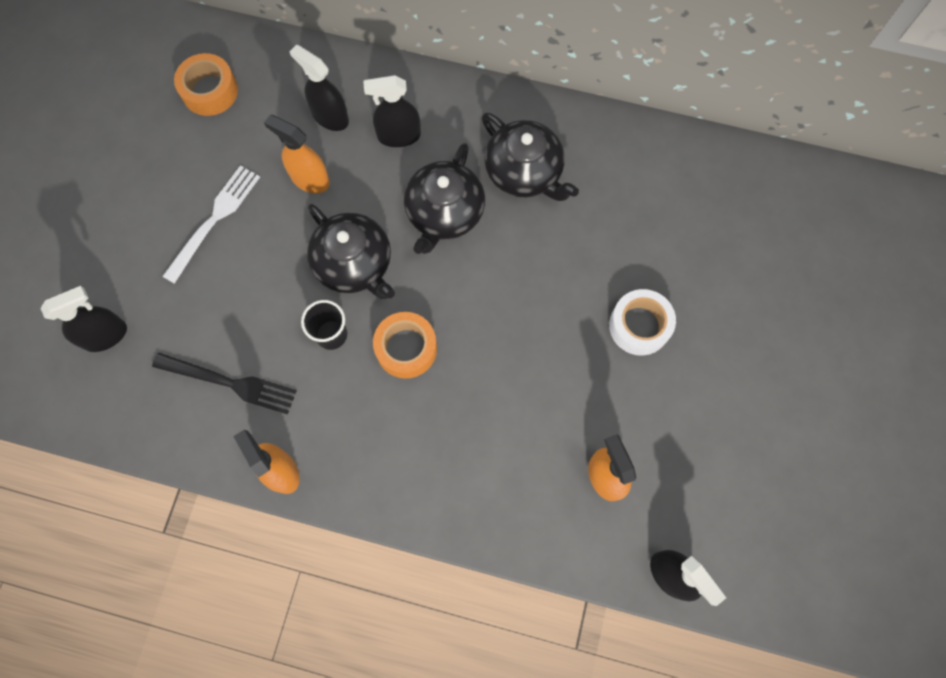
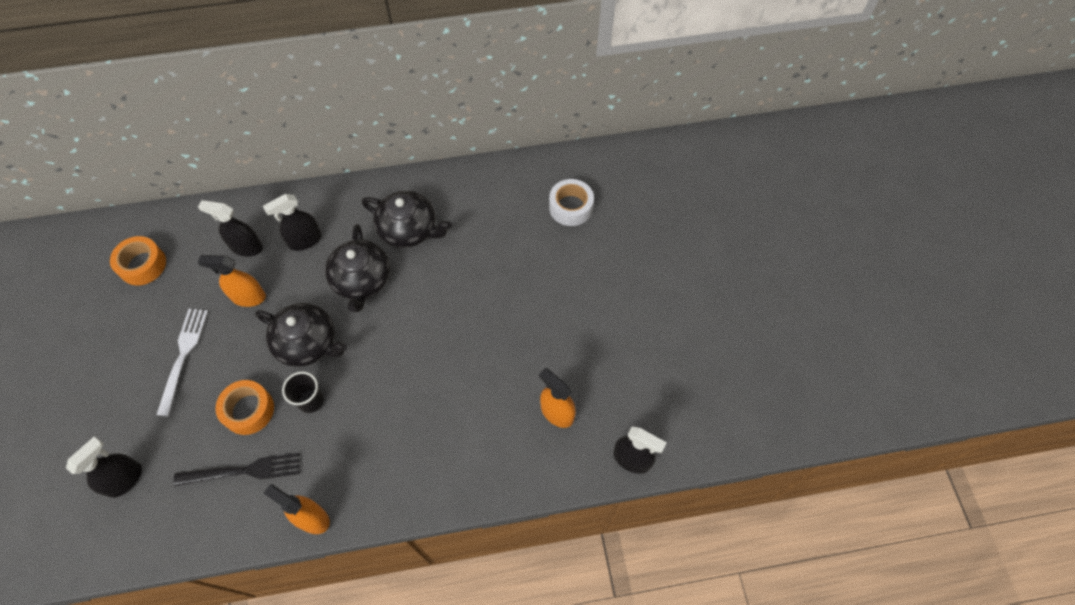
camera: 25 degrees left, 10 degrees down
(406, 348) = (373, 386): orange tape -> orange tape (248, 410)
(639, 326) = (535, 299): white tape -> white tape (570, 207)

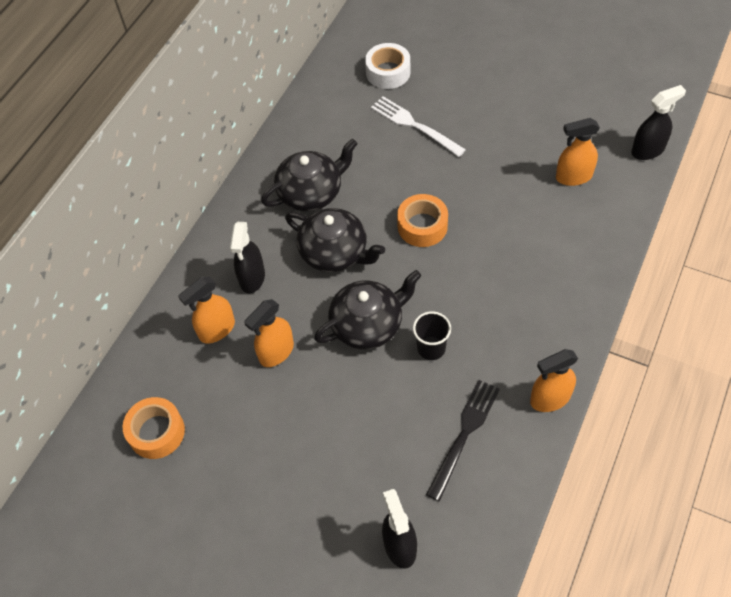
camera: 50 degrees left, 5 degrees down
(183, 355) = (297, 437): white fork -> white fork (413, 125)
(246, 247) = (217, 330): black spray bottle -> orange spray bottle
(248, 410) = (403, 404): orange tape -> orange tape (422, 226)

